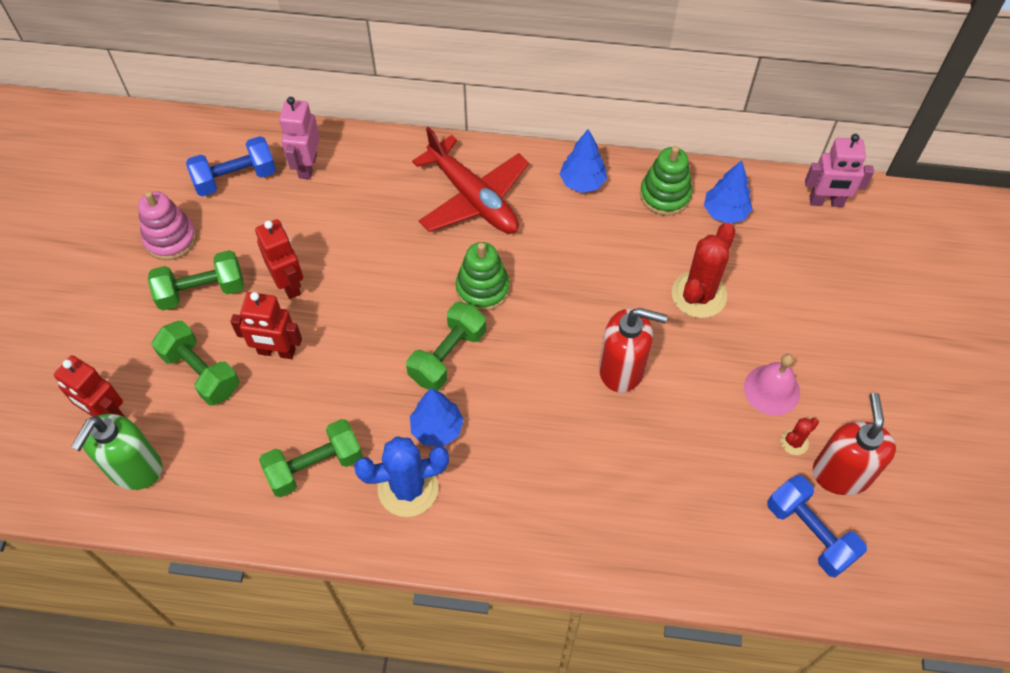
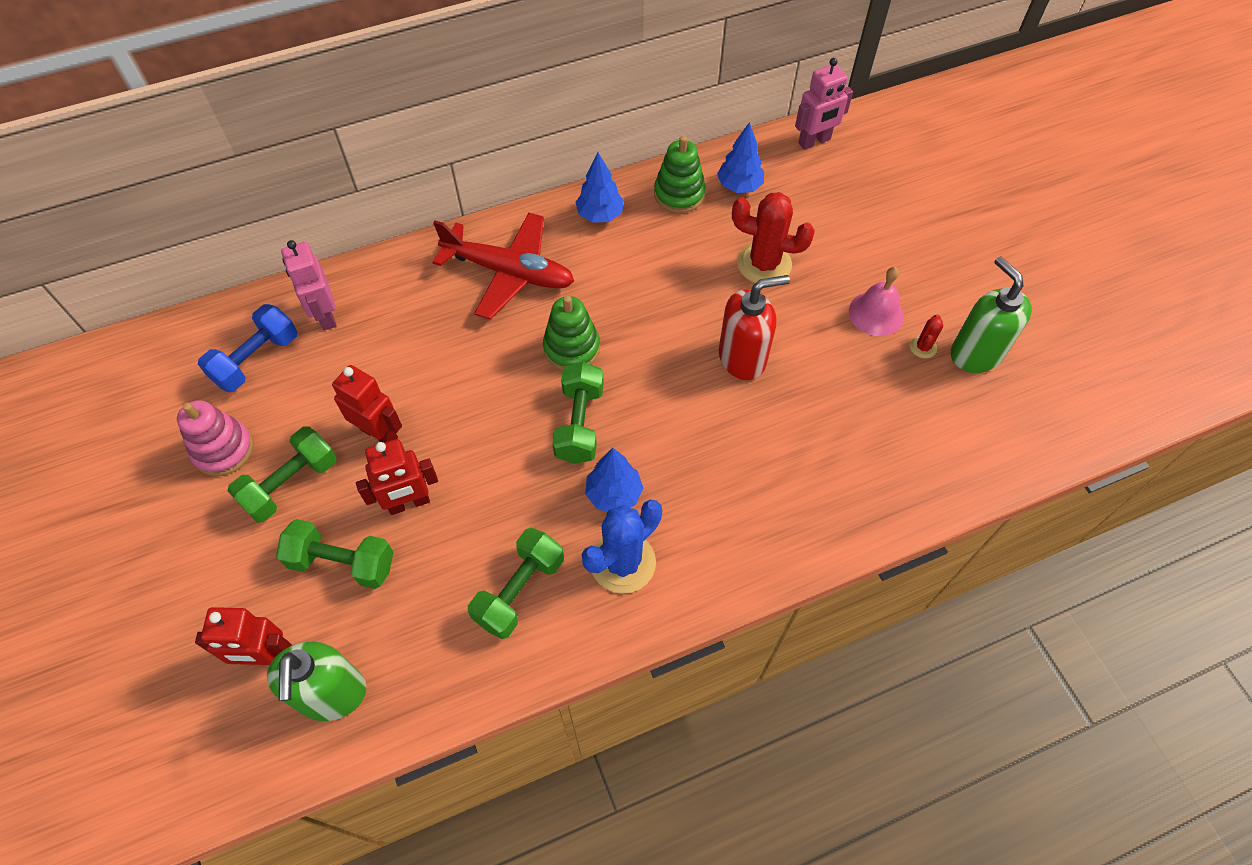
camera: 30 degrees left, 0 degrees up
(699, 295) = (764, 264): red cactus -> red cactus turned 75 degrees counterclockwise
(809, 533) = (985, 415): blue dumbbell -> none
(841, 473) = (975, 353): red soap dispenser -> green soap dispenser

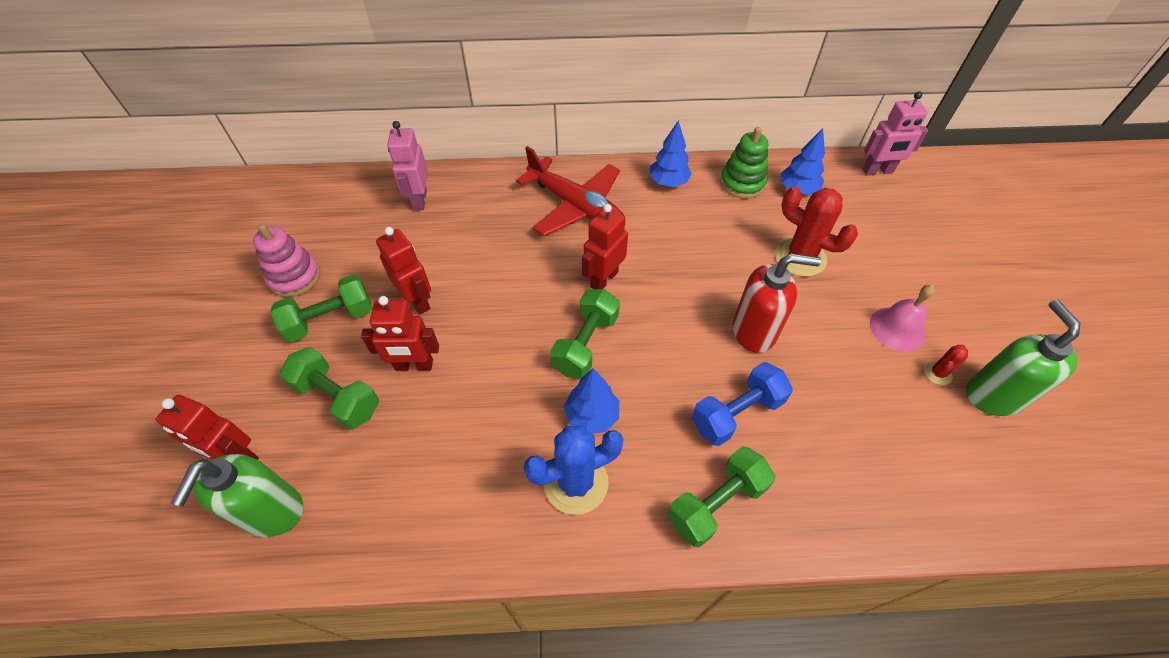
camera: 20 degrees right, 5 degrees down
(256, 359) = (353, 217): blue dumbbell -> blue dumbbell (736, 413)
(519, 591) = (472, 476): green dumbbell -> green dumbbell (716, 503)
(571, 348) = (603, 279): green stacking toy -> red robot

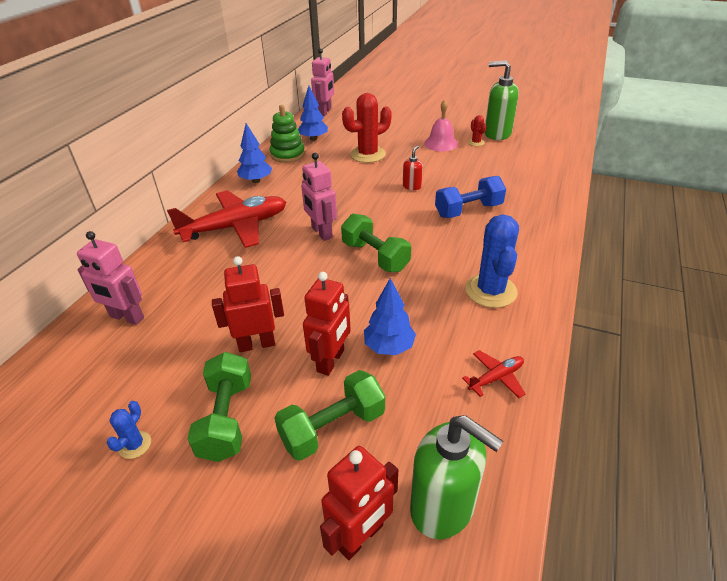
camera: 65 degrees left, 15 degrees down
(295, 277) = (135, 445): pink stacking toy -> blue cactus
(434, 521) = (496, 378): none -> red plane
(591, 416) = (439, 269): blue tree -> blue tree (389, 347)
(603, 279) = (321, 233): red robot -> pink robot
(716, 503) = (528, 236): green dumbbell -> none
(736, 413) = (468, 210): blue dumbbell -> blue dumbbell turned 75 degrees clockwise
(754, 331) = (412, 186): red soap dispenser -> red soap dispenser, size x0.50

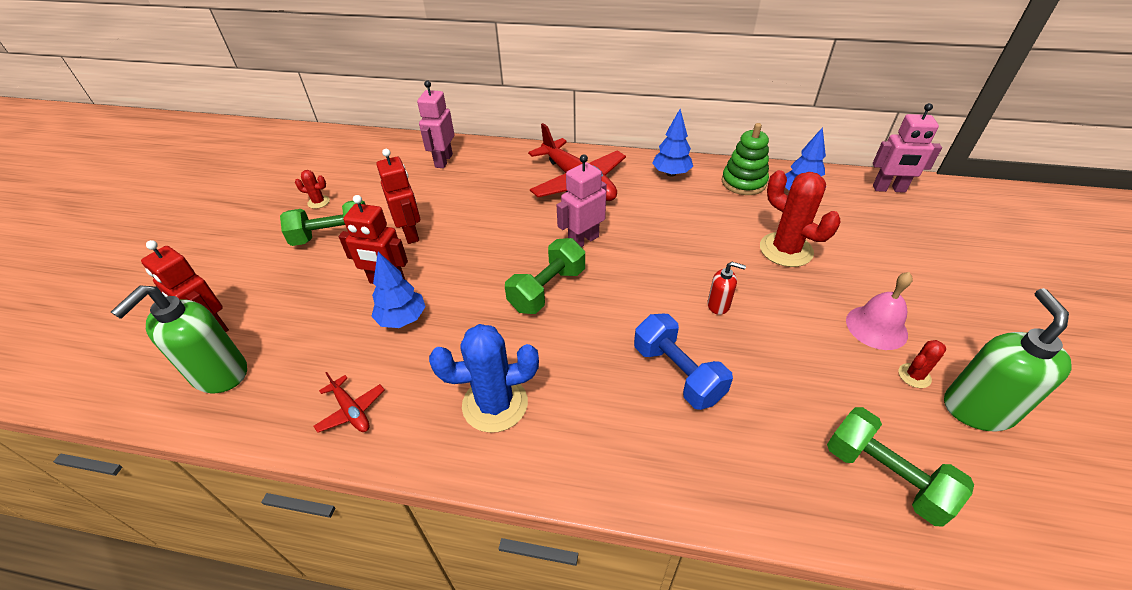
camera: 80 degrees right, 5 degrees up
(135, 445) = (318, 202): blue cactus -> red cactus
(332, 428) = (312, 295): green dumbbell -> green dumbbell (885, 476)

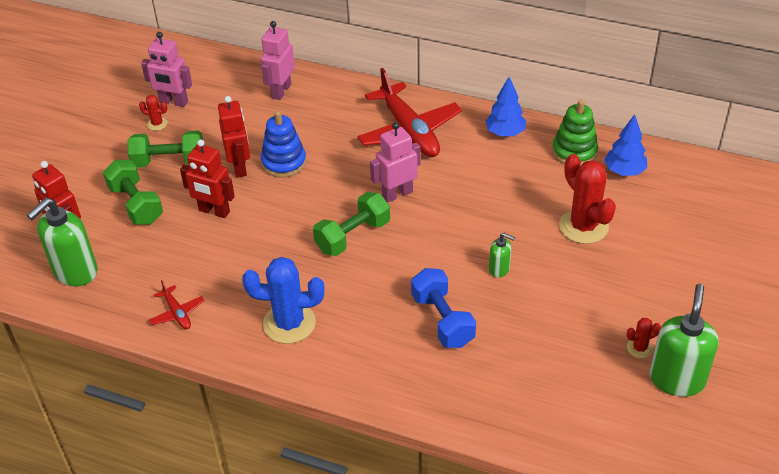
camera: 10 degrees right, 0 degrees up
(402, 319) = (224, 246): blue tree -> none
(457, 224) = (284, 162): none -> blue stacking toy
(718, 305) = (499, 269): red soap dispenser -> green soap dispenser
(876, 327) = (629, 306): pink bell -> none
(885, 476) = (574, 414): green dumbbell -> green dumbbell (136, 204)
(889, 189) = (718, 177): pink robot -> pink robot (173, 102)

